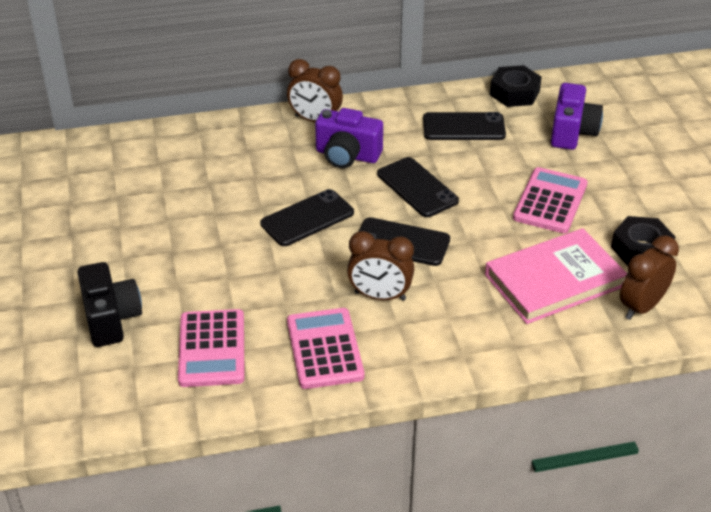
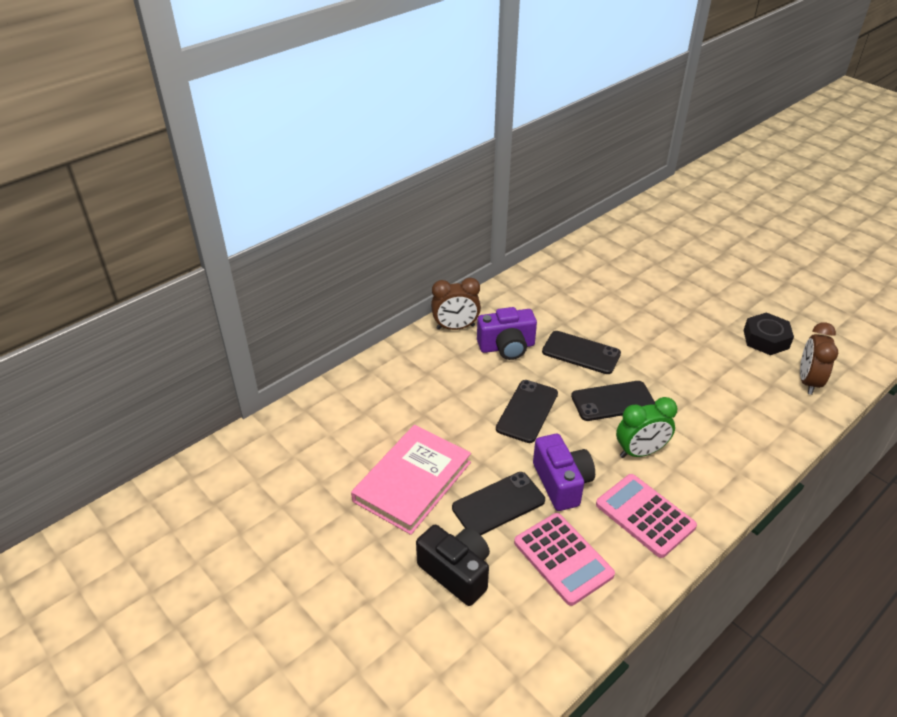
camera: 30 degrees left, 0 degrees up
(380, 296) = (640, 452): brown clock -> green clock
(463, 127) = (566, 293): black phone -> black phone (498, 504)
(514, 93) = (575, 254): black nut -> none
(550, 201) = (677, 327): pink calculator -> none
(554, 280) = (739, 386): pink book -> pink book (412, 481)
(572, 132) = (640, 270): purple camera -> purple camera (561, 483)

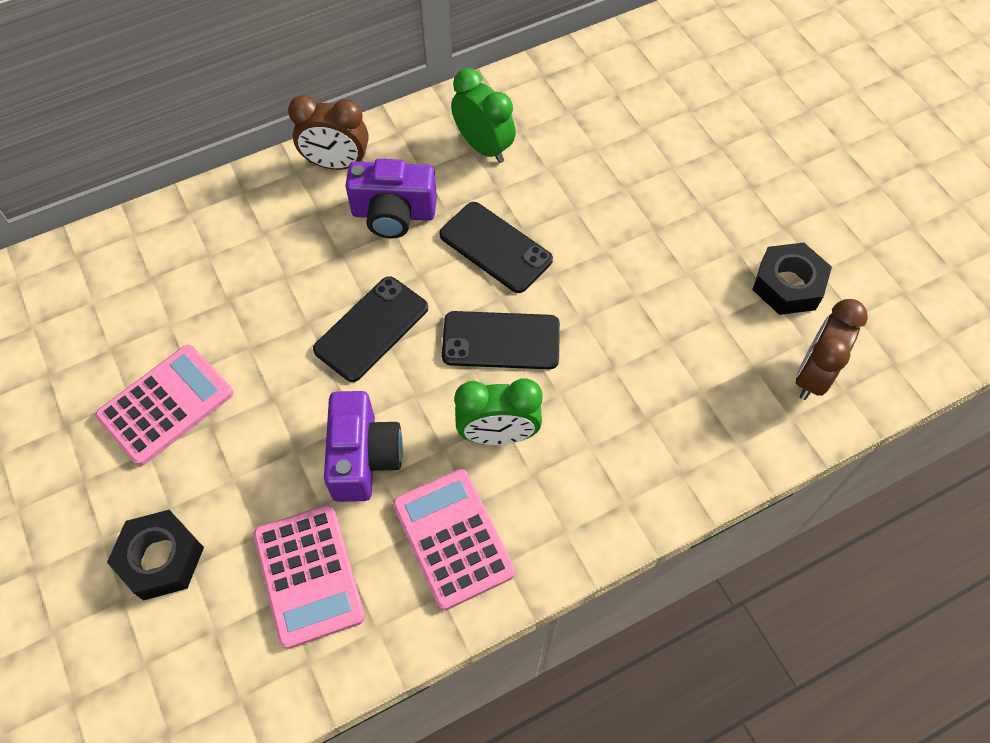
camera: 15 degrees right, 20 degrees up
(412, 481) = (166, 405): pink book -> pink calculator
(456, 572) = (161, 558): black camera -> black nut
(498, 504) = (262, 469): black phone -> none
(543, 302) = (483, 147): none -> green clock

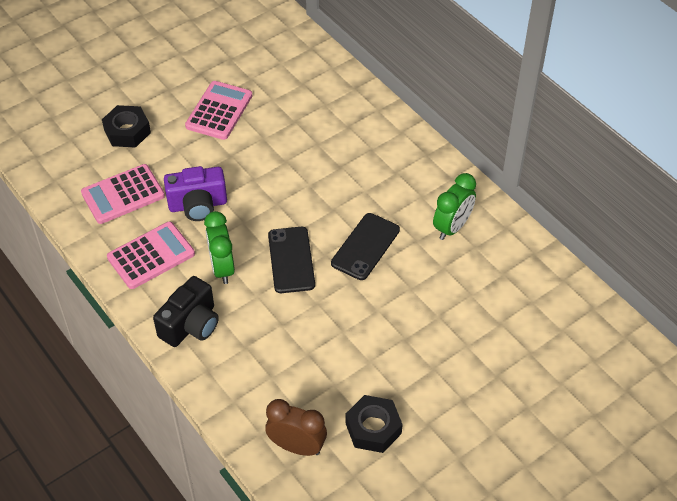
camera: 80 degrees right, 10 degrees down
(166, 405) = (219, 111): pink calculator -> pink calculator turned 105 degrees counterclockwise
(336, 164) = (413, 151): brown clock -> none
(371, 329) = (287, 192): black phone -> none
(393, 214) = (380, 188): purple camera -> none
(598, 490) = (191, 325): none -> black camera

